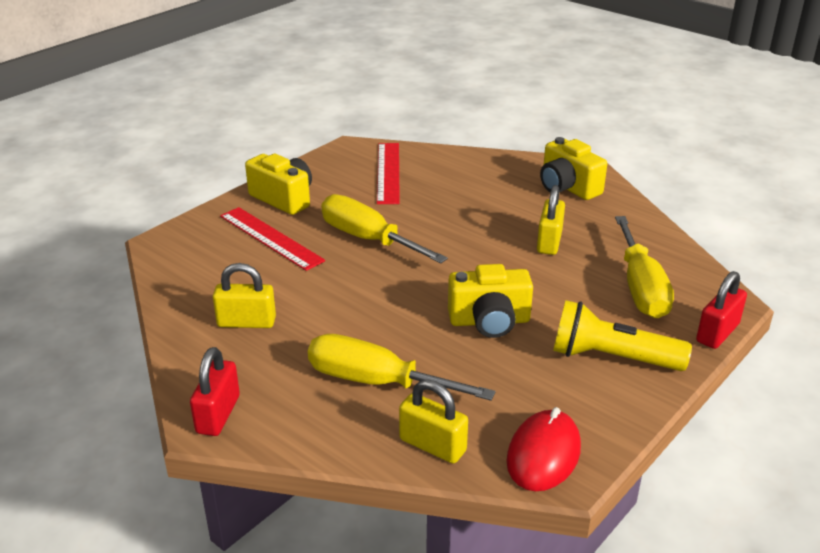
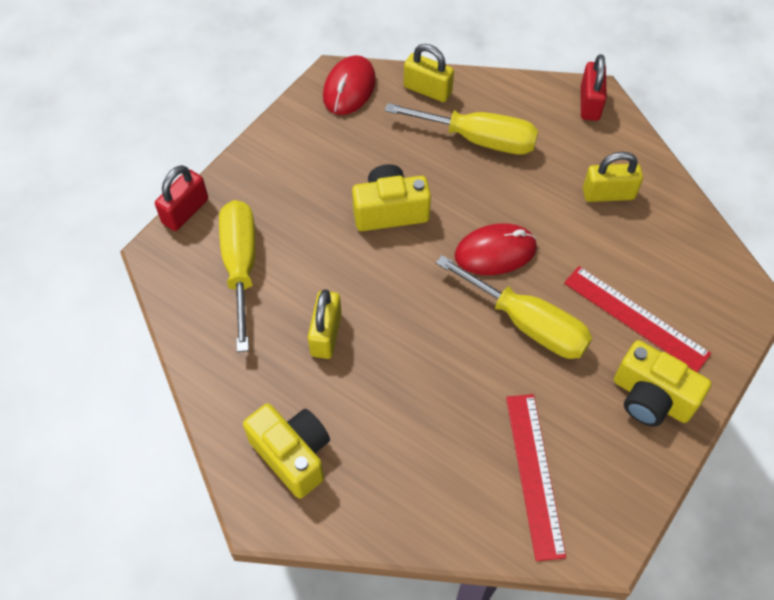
camera: 175 degrees right, 25 degrees up
(384, 284) = (495, 252): none -> red mouse
(611, 357) = (286, 177): yellow flashlight -> none

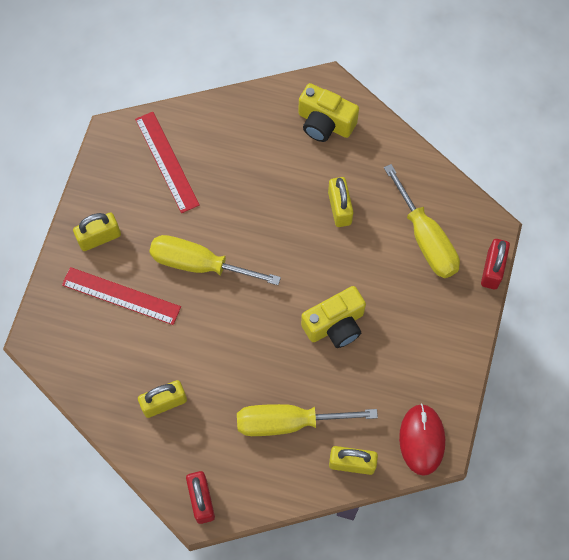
camera: 160 degrees right, 10 degrees up
(495, 252) = (240, 316): red mouse -> none
(651, 398) = (99, 237): yellow camera -> yellow padlock

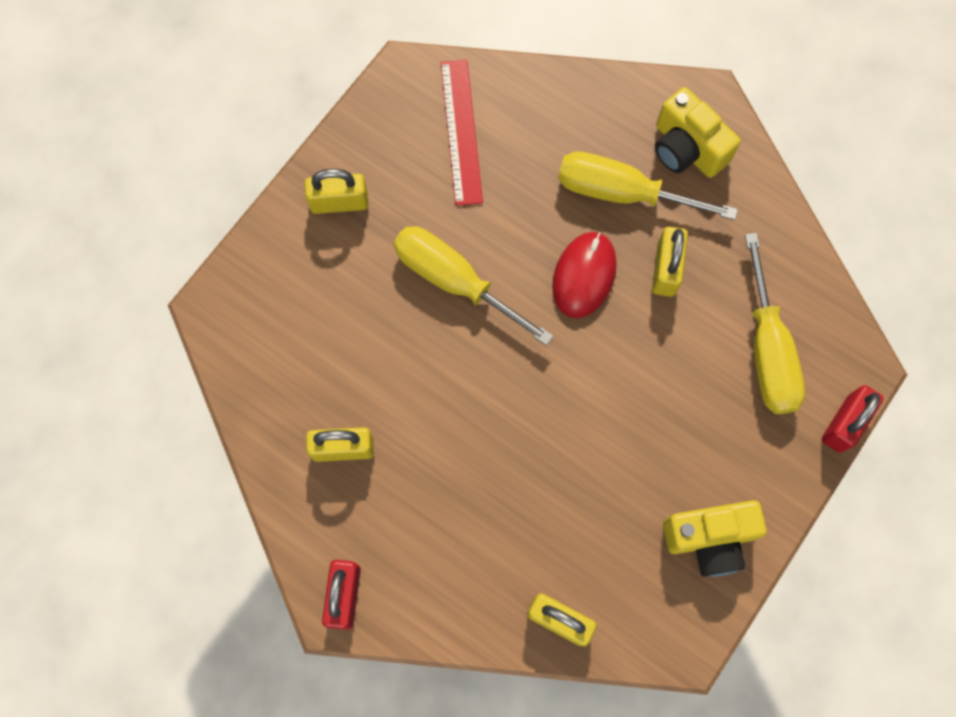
camera: 20 degrees right, 5 degrees up
(121, 295) = (339, 288): red ruler -> none
(288, 422) = (494, 533): yellow screwdriver -> yellow screwdriver (621, 193)
(335, 325) = (604, 424): yellow camera -> yellow camera (709, 539)
(421, 440) = (664, 622): red mouse -> red mouse (584, 275)

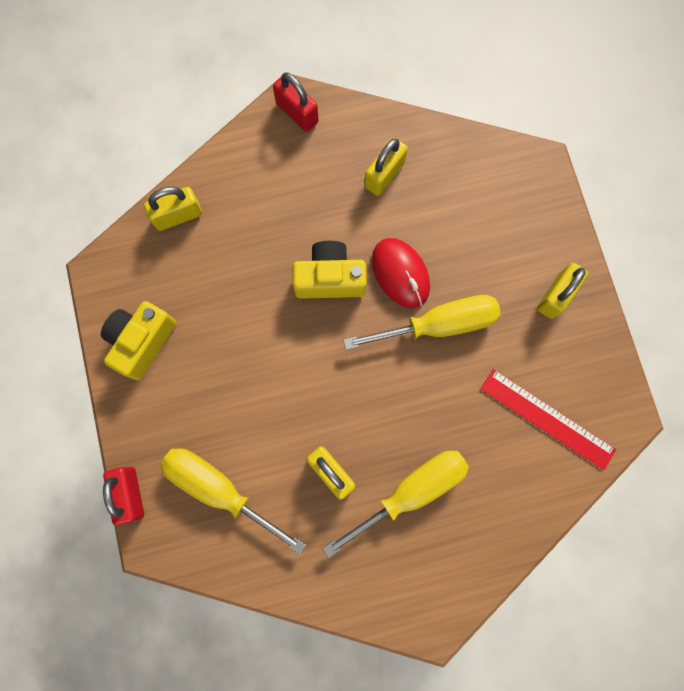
camera: 130 degrees right, 5 degrees up
(584, 275) = (372, 412): red mouse -> red mouse (400, 273)
(686, 149) = (406, 570): yellow camera -> yellow camera (330, 278)

